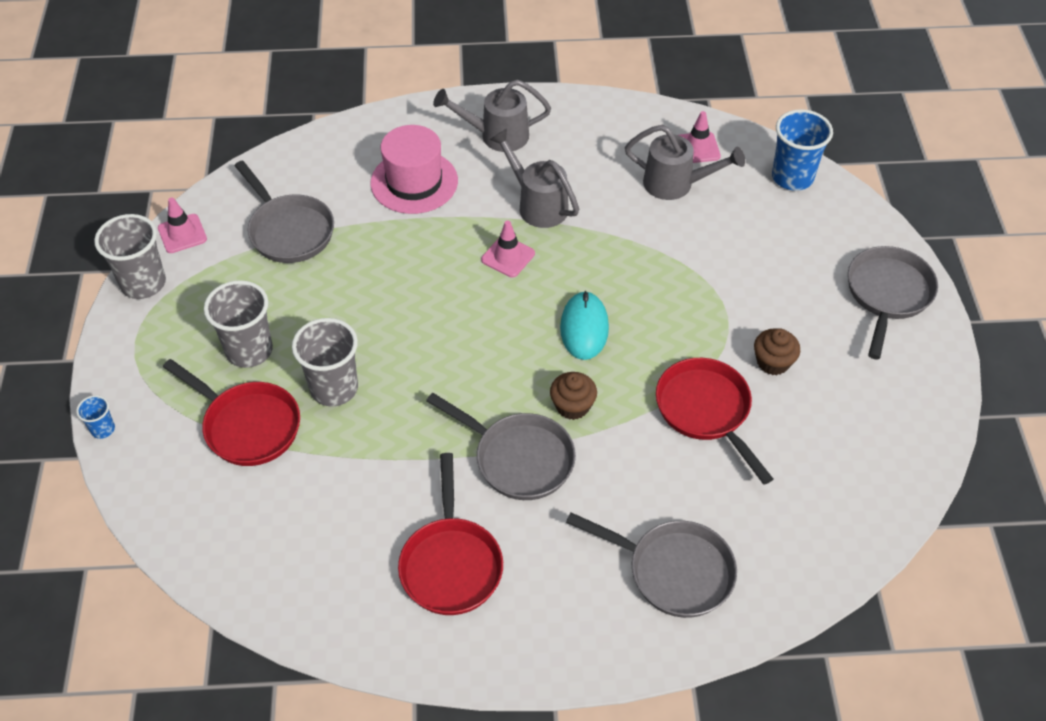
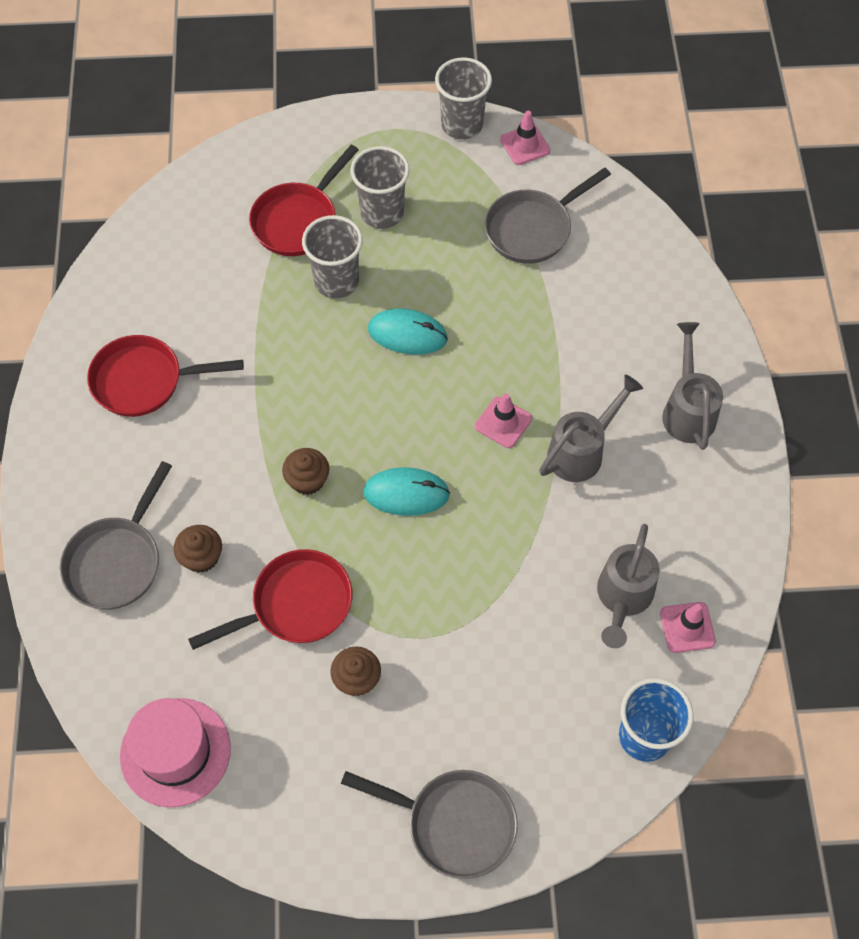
camera: 90 degrees right, 10 degrees up
(103, 429) = (300, 121): blue cup -> none
(405, 328) = (407, 334): none -> turquoise mouse
(414, 182) = (608, 332): pink hat -> pink hat (175, 752)
(519, 458) = (249, 433): grey pan -> none
(663, 493) = (201, 557): none -> brown cupcake

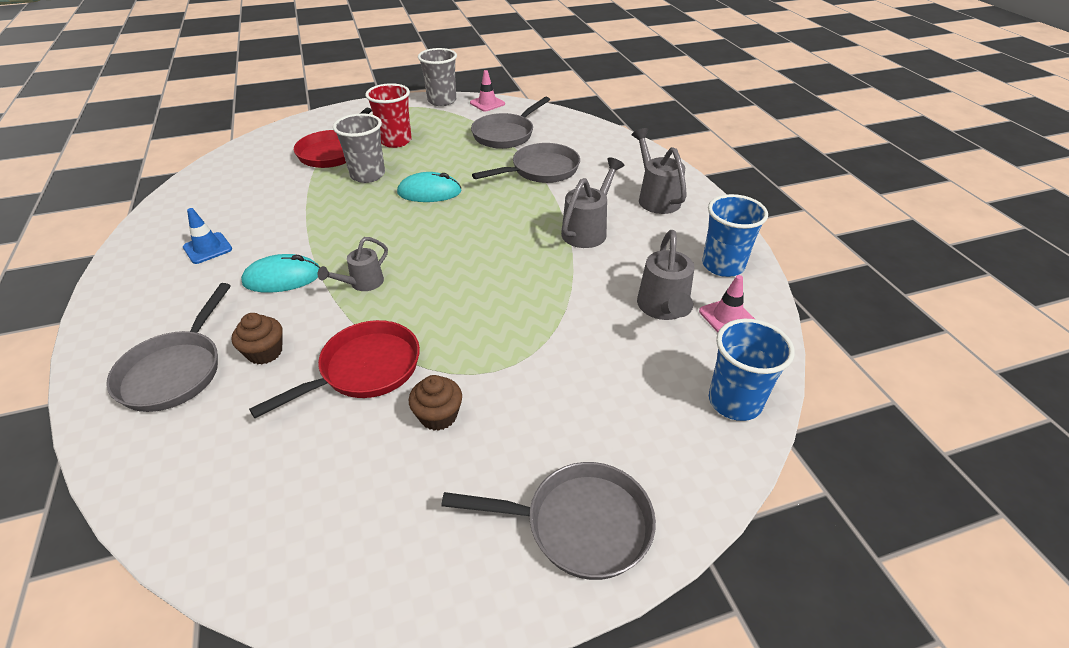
camera: 15 degrees left, 20 degrees down
(144, 381) = (207, 248): red pan -> blue traffic cone
(175, 752) = (240, 529): pink hat -> none
(307, 480) = (362, 283): brown cupcake -> grey watering can
(382, 213) = (395, 141): grey cup -> red cup
(406, 493) = (452, 277): turquoise mouse -> turquoise mouse (282, 278)
(503, 422) = (520, 225): pink traffic cone -> none
(558, 320) = (541, 170): none -> grey pan
(718, 549) = (723, 265): none -> blue cup

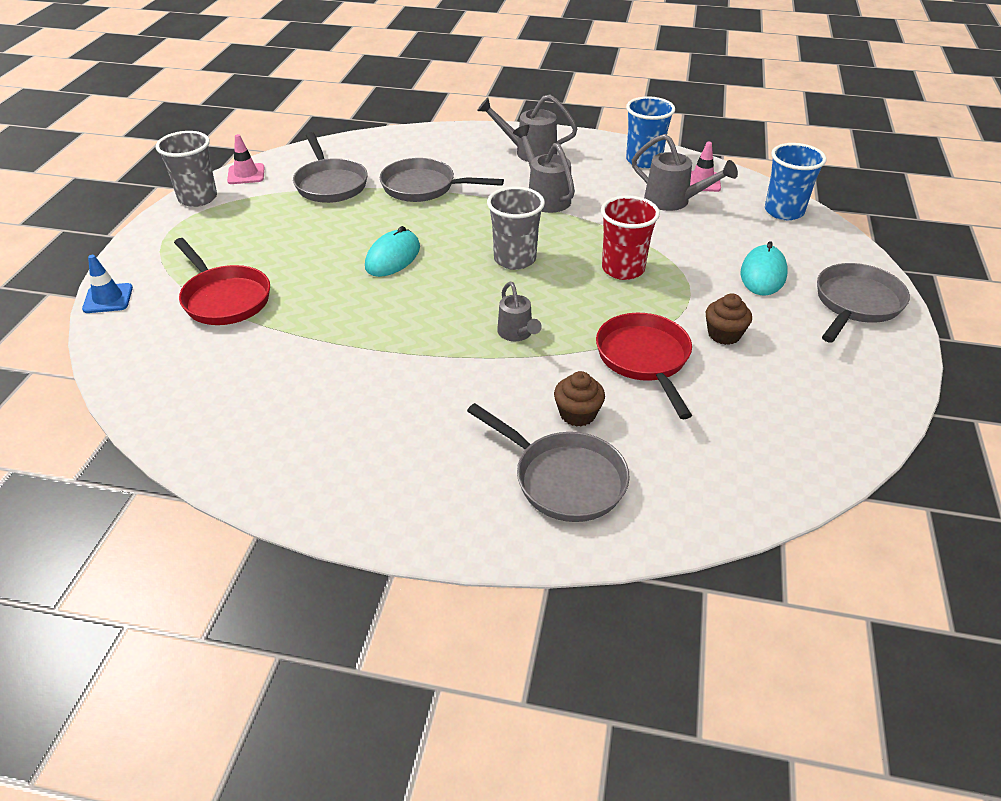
camera: 60 degrees left, 0 degrees up
(207, 248) = (347, 430): blue traffic cone -> blue traffic cone (108, 298)
(282, 278) = (461, 383): turquoise mouse -> turquoise mouse (763, 274)
(367, 175) = (311, 286): grey cup -> grey cup (515, 259)
(395, 141) = (255, 251): red cup -> red cup (623, 269)
(541, 170) = (423, 187): grey pan -> grey pan turned 75 degrees counterclockwise

